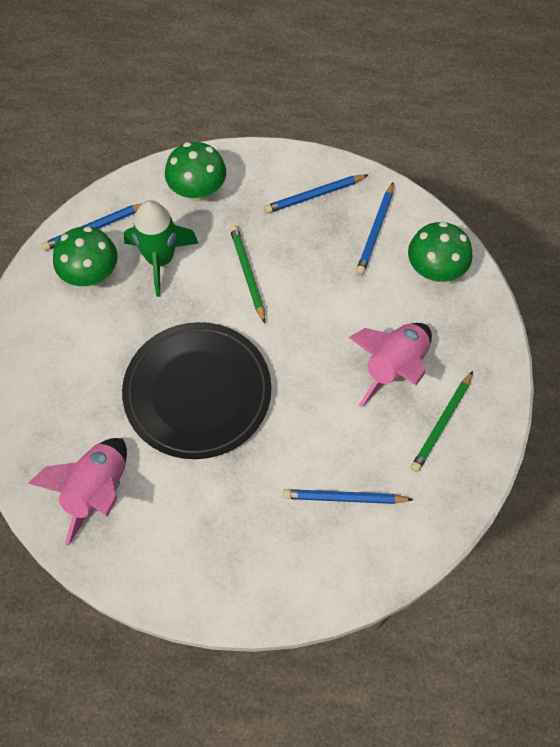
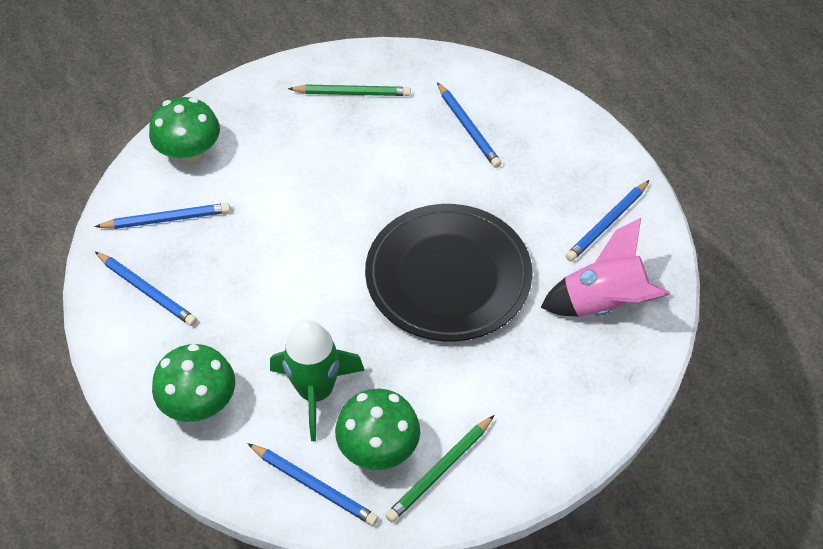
camera: 120 degrees left, 10 degrees down
(168, 548) = (607, 223): none -> blue pencil
(247, 273) = (284, 302): green pencil -> green pencil (440, 471)
(394, 367) = (318, 144): pink rocket -> none

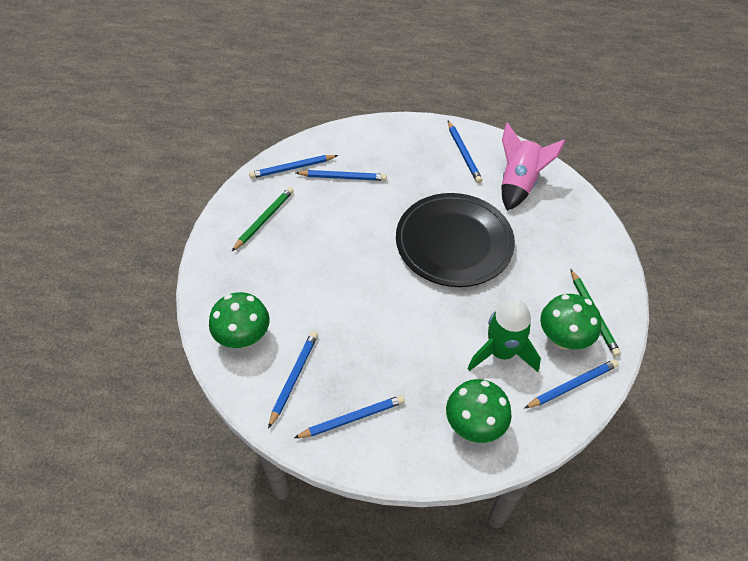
camera: 60 degrees left, 0 degrees up
(445, 78) = (292, 168): none -> blue pencil

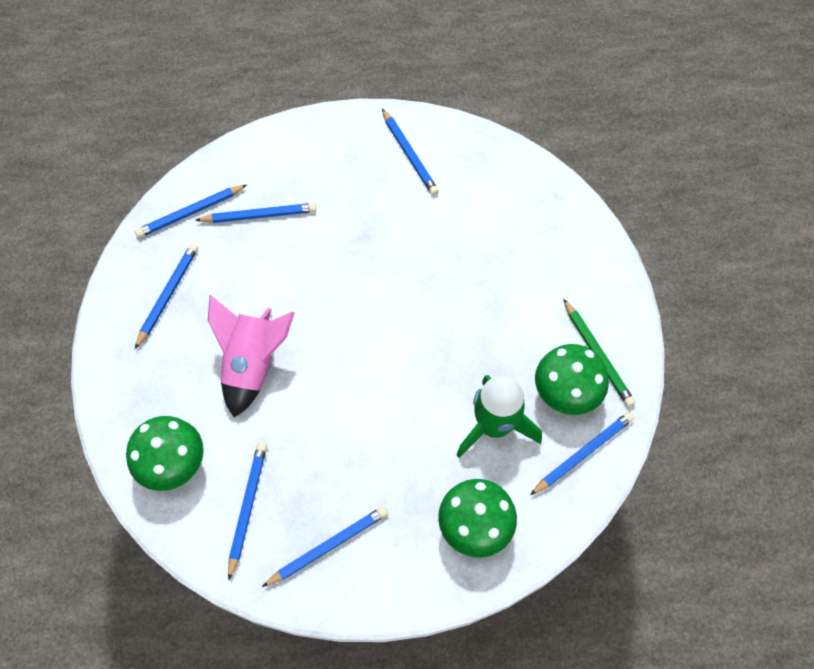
camera: 10 degrees left, 10 degrees up
(264, 219) = (168, 295): green pencil -> blue pencil
(454, 243) = (415, 286): black plate -> none
(519, 184) = (485, 187): pink rocket -> pink rocket (253, 364)

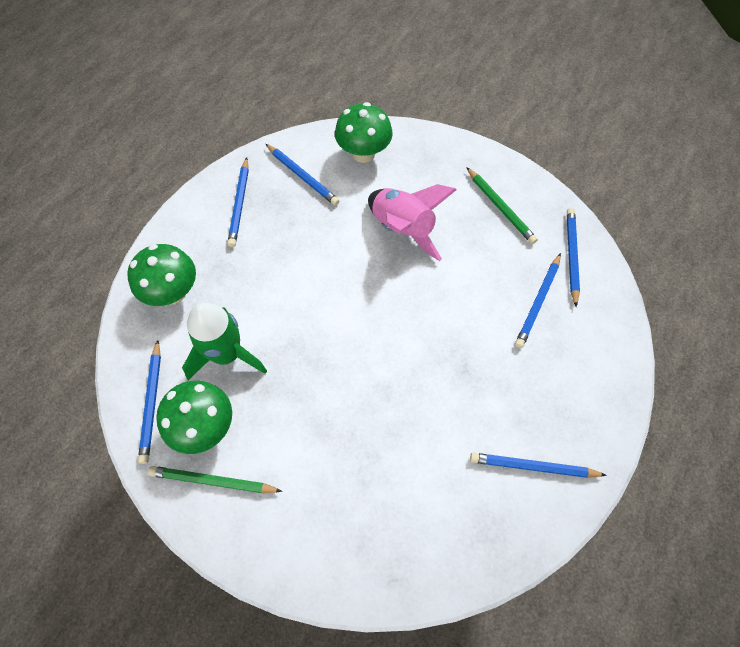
camera: 125 degrees right, 0 degrees up
(168, 295) = (500, 207): blue pencil -> green pencil

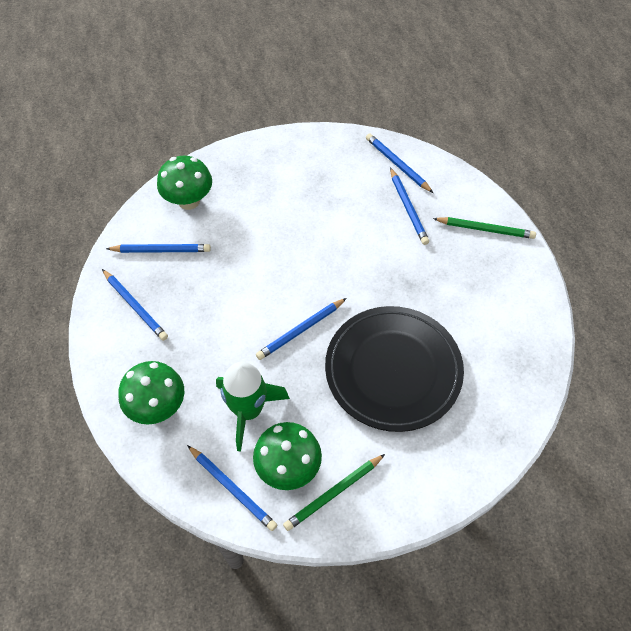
camera: 45 degrees left, 5 degrees down
(368, 429) = (393, 370): none -> black plate
(402, 229) = (275, 230): pink rocket -> none
(500, 207) = (322, 167): green pencil -> green pencil (485, 229)
(533, 466) = (506, 305): blue pencil -> blue pencil (300, 330)

